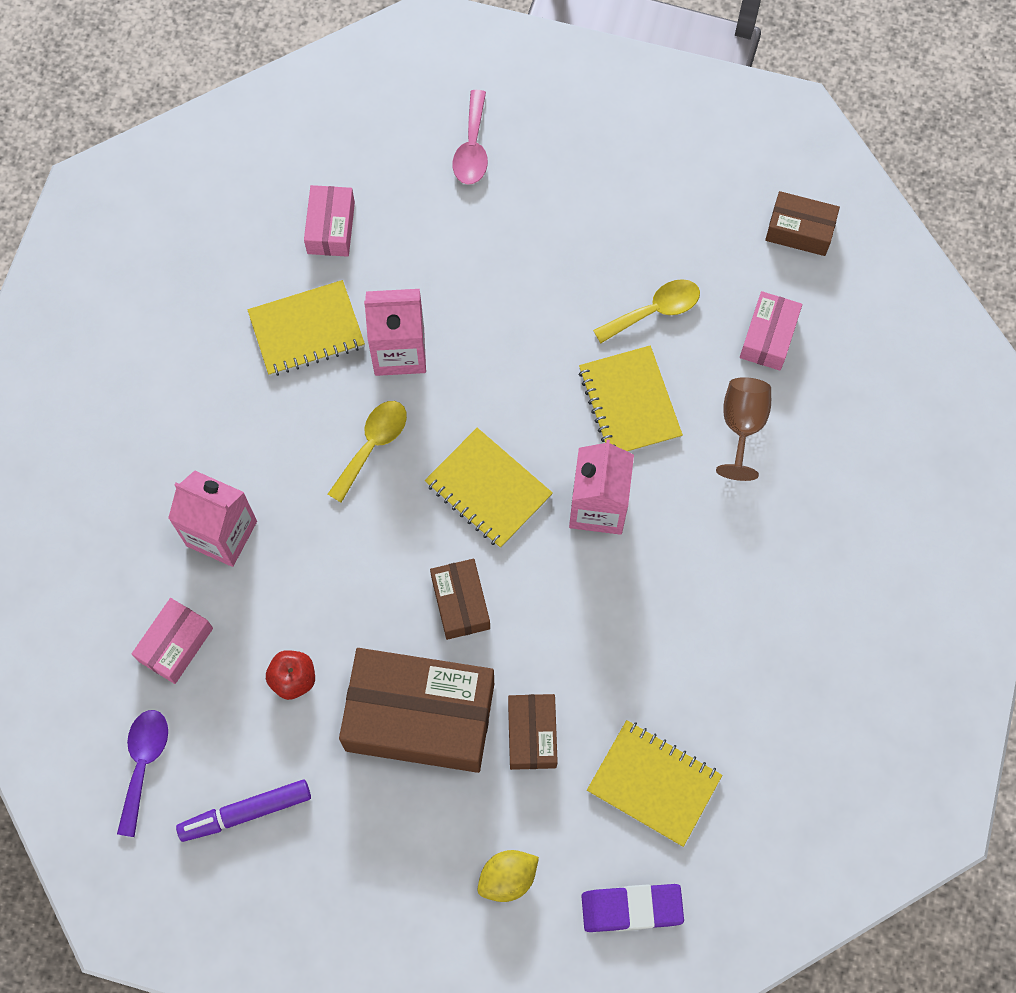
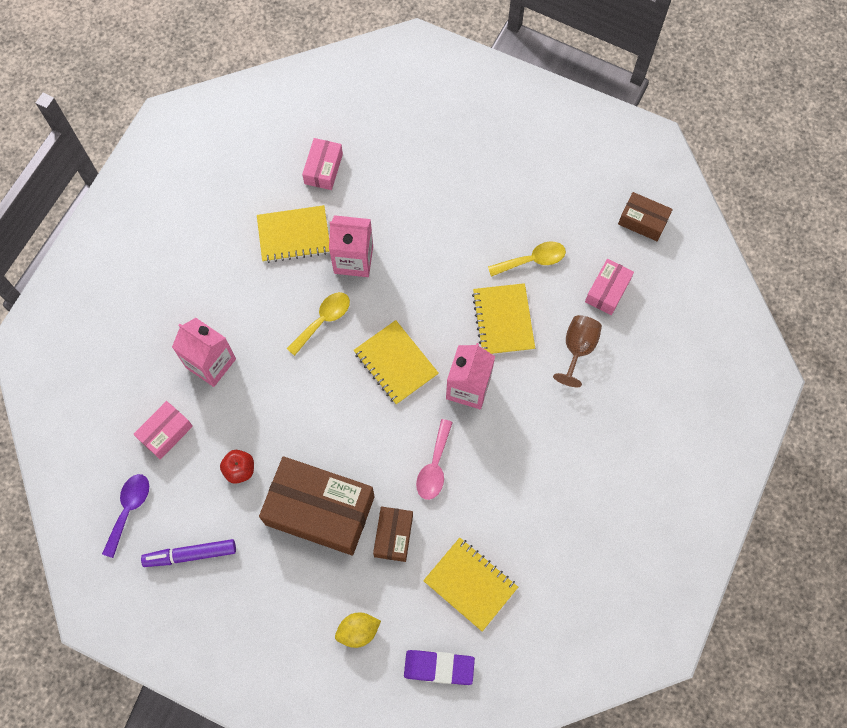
camera: 10 degrees right, 0 degrees up
(460, 603) = (362, 437): brown box -> none
(472, 148) = (429, 130): pink spoon -> pink spoon (434, 466)

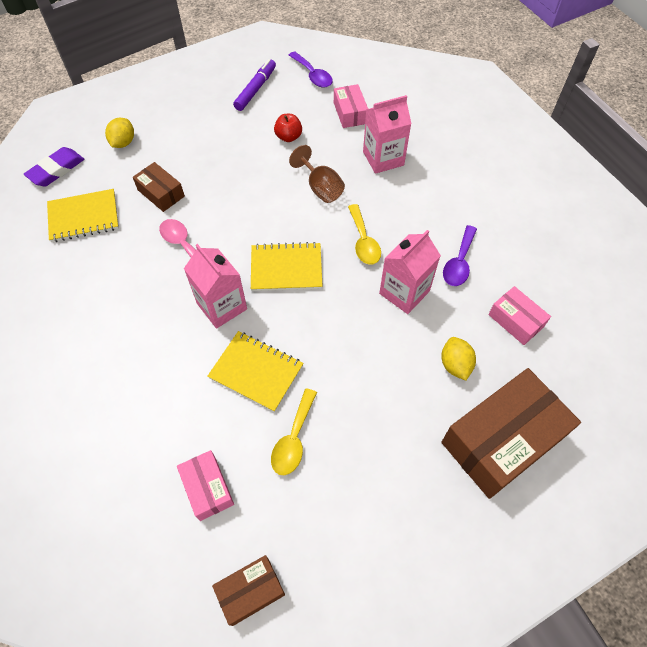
camera: 125 degrees right, 10 degrees down
(294, 235) = (459, 263): yellow notebook -> purple spoon
(320, 510) = (219, 163): brown box -> brown box (502, 440)
(394, 190) = (455, 365): none -> yellow lemon
(577, 349) = (178, 416): brown goblet -> brown goblet (321, 188)

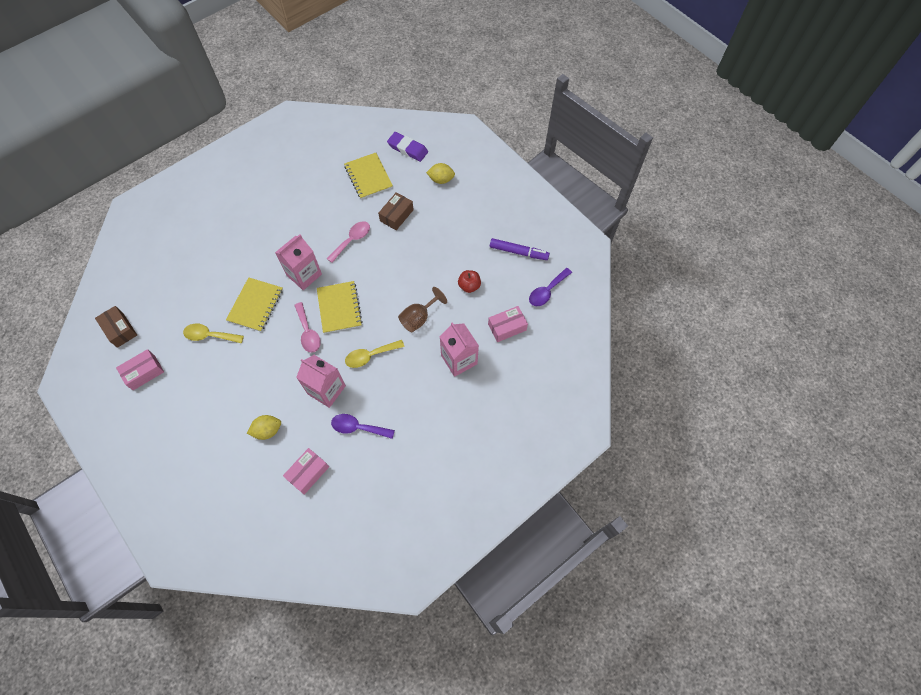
camera: 80 degrees right, 5 degrees up
(207, 488) = (178, 295): pink box -> pink box (144, 372)
(316, 307) = (308, 332): none -> pink spoon
(502, 440) = (211, 465): brown box -> none

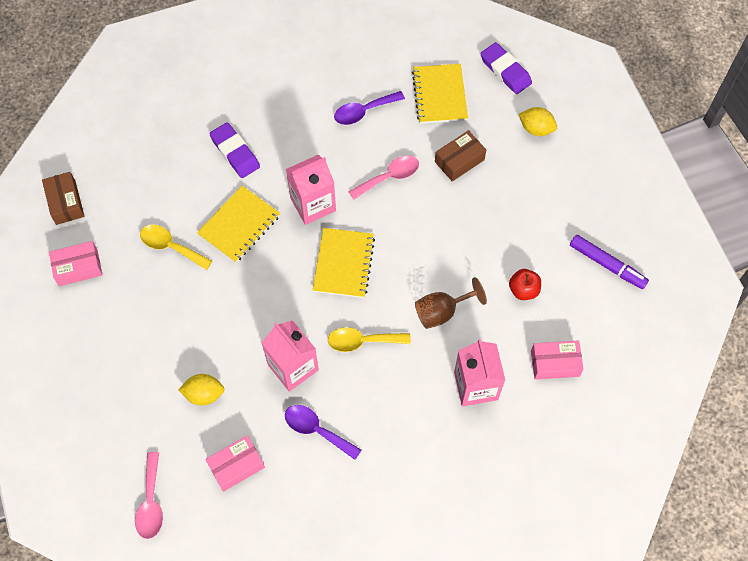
camera: 20 degrees right, 0 degrees up
(236, 257) = (235, 153): none -> purple eraser
(308, 332) = (293, 283): pink spoon -> pink spoon (151, 503)
(547, 291) = (627, 332): purple spoon -> purple spoon (363, 111)

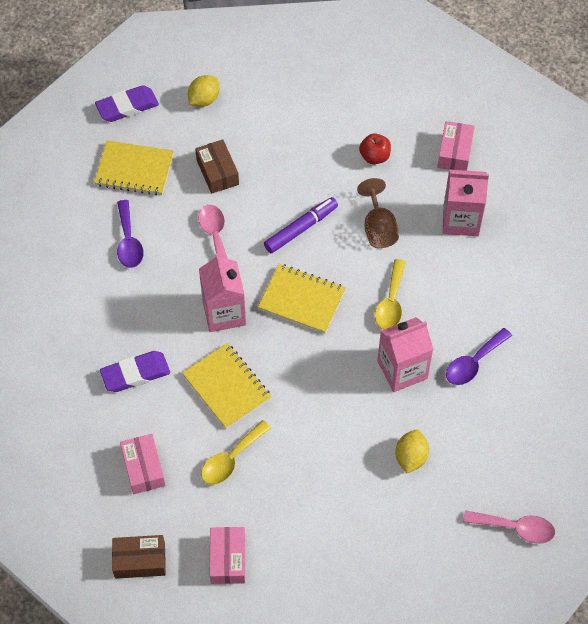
camera: 75 degrees left, 5 degrees down
(236, 466) = (494, 441): pink box -> pink box (143, 468)
(607, 265) = (368, 85): purple marker -> purple marker (301, 229)

